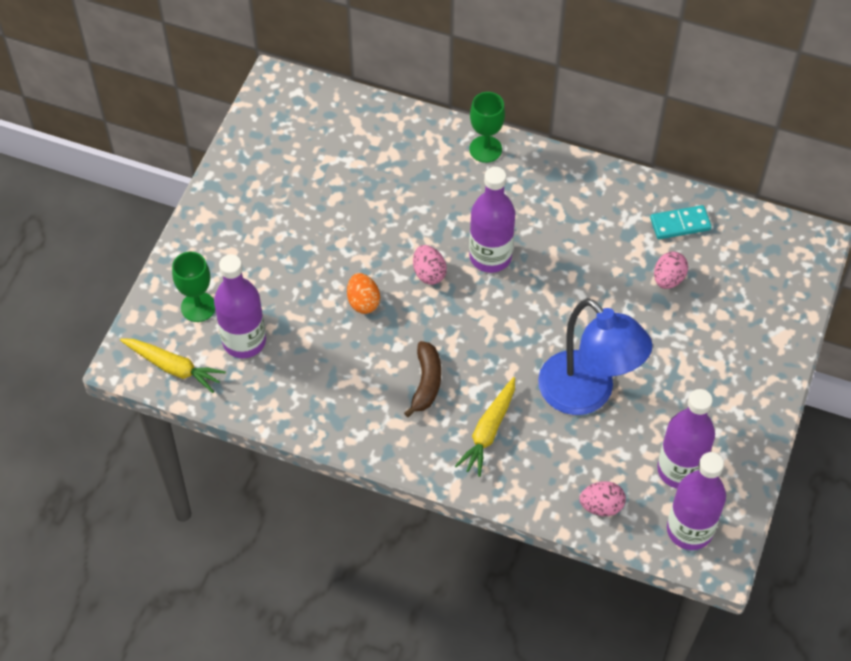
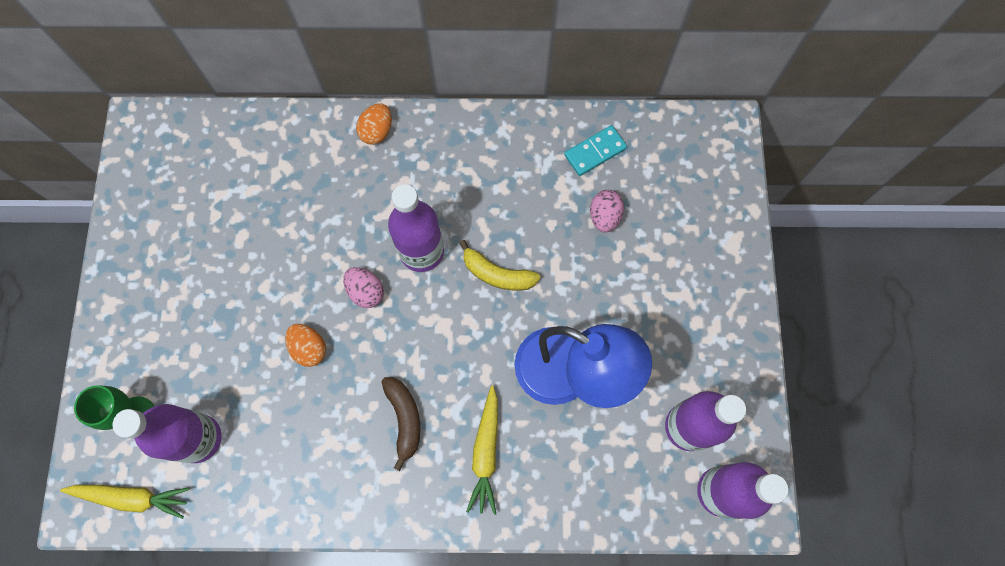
camera: 20 degrees left, 15 degrees up
(485, 149) = (377, 131): green goblet -> orange egg
(551, 295) = (497, 274): none -> yellow banana
(601, 506) = (626, 497): pink egg -> none

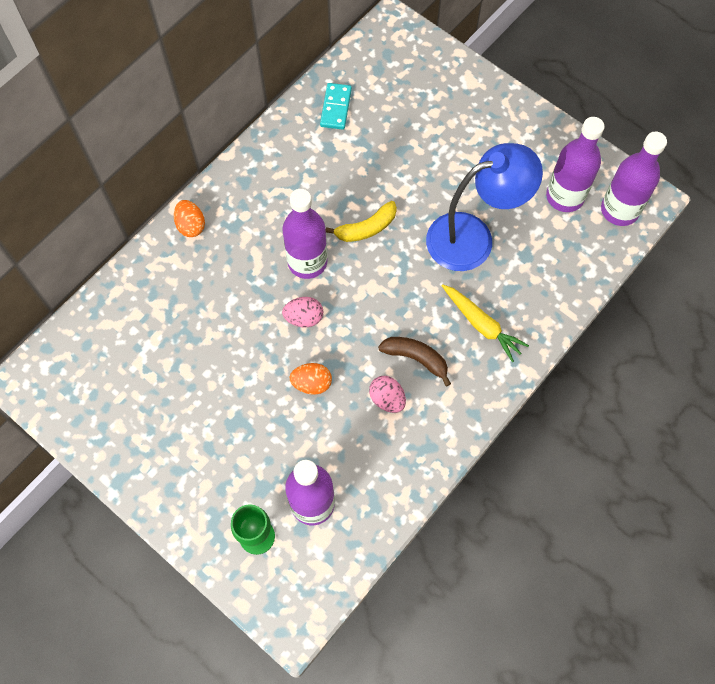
camera: 50 degrees left, 5 degrees down
(132, 497) = (316, 580): yellow carrot -> none
(604, 216) = (385, 136): pink egg -> pink egg (387, 399)

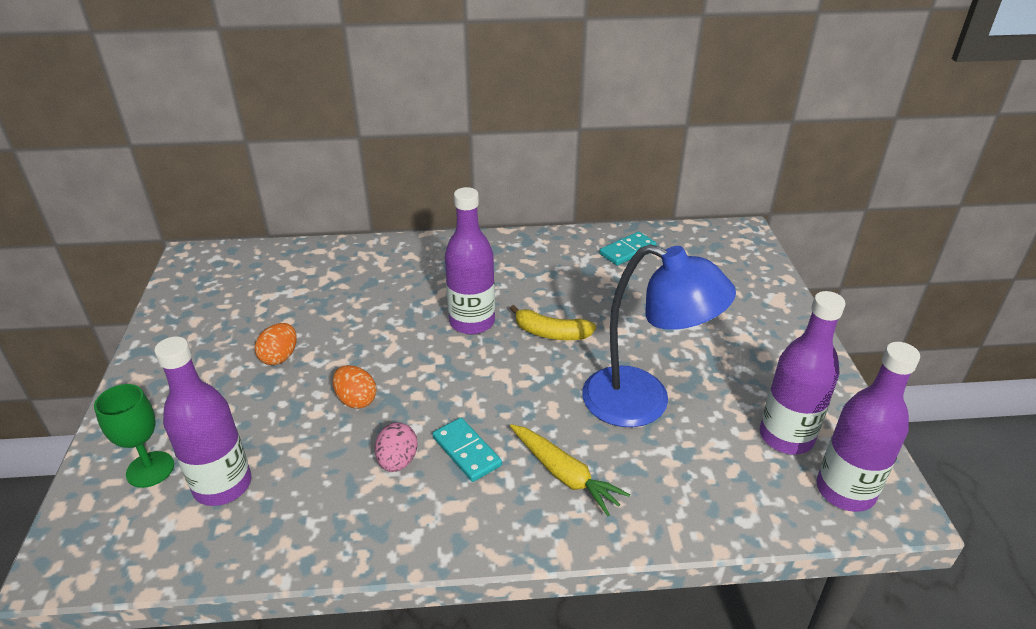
camera: 45 degrees right, 30 degrees down
(191, 225) = (421, 249): orange egg -> orange egg (280, 357)
(304, 318) = (416, 353): pink egg -> none
(416, 358) = (466, 451): brown banana -> turquoise domino
(481, 325) = (564, 474): yellow carrot -> yellow carrot turned 45 degrees counterclockwise

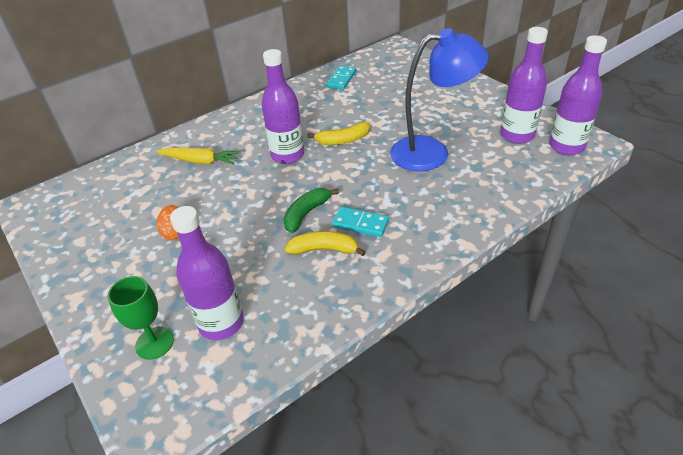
camera: 30 degrees left, 5 degrees up
(356, 400) = (259, 231): orange egg -> none
(397, 461) = (324, 249): pink egg -> yellow banana
(422, 406) = (306, 213): none -> green banana
(564, 474) = (427, 207): yellow carrot -> yellow carrot (200, 161)

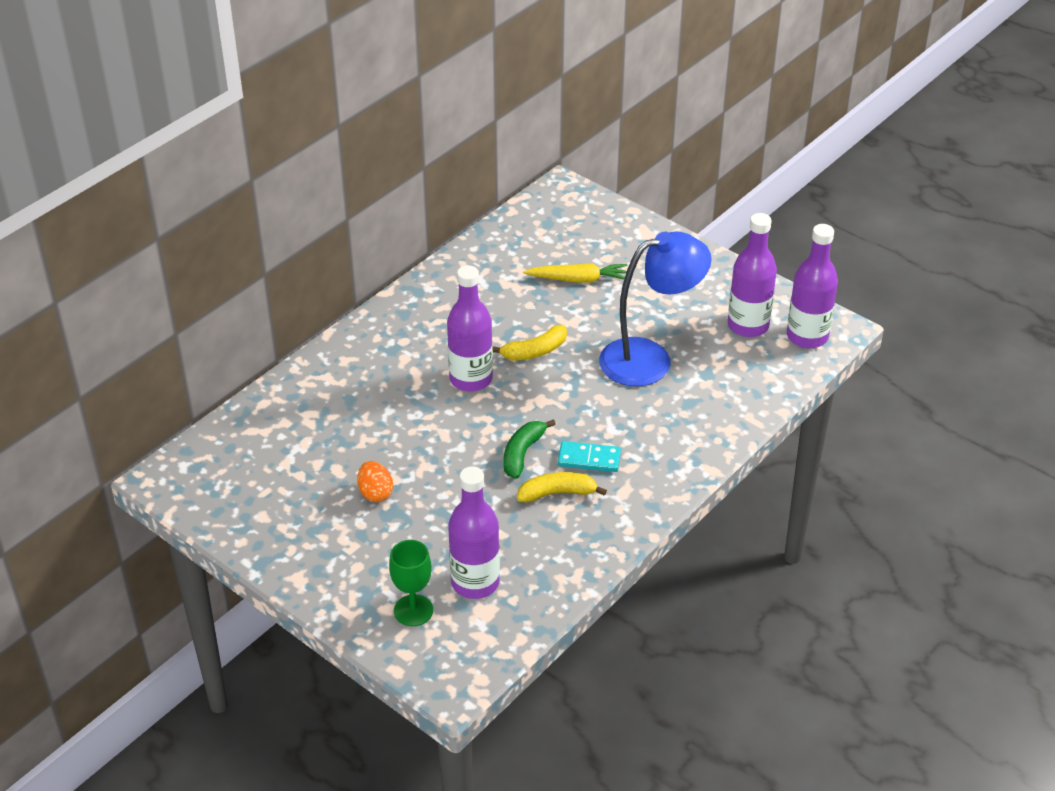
camera: 15 degrees left, 0 degrees up
(200, 161) = (360, 398): yellow carrot -> yellow carrot (578, 279)
(341, 79) = (502, 254): turquoise domino -> none

